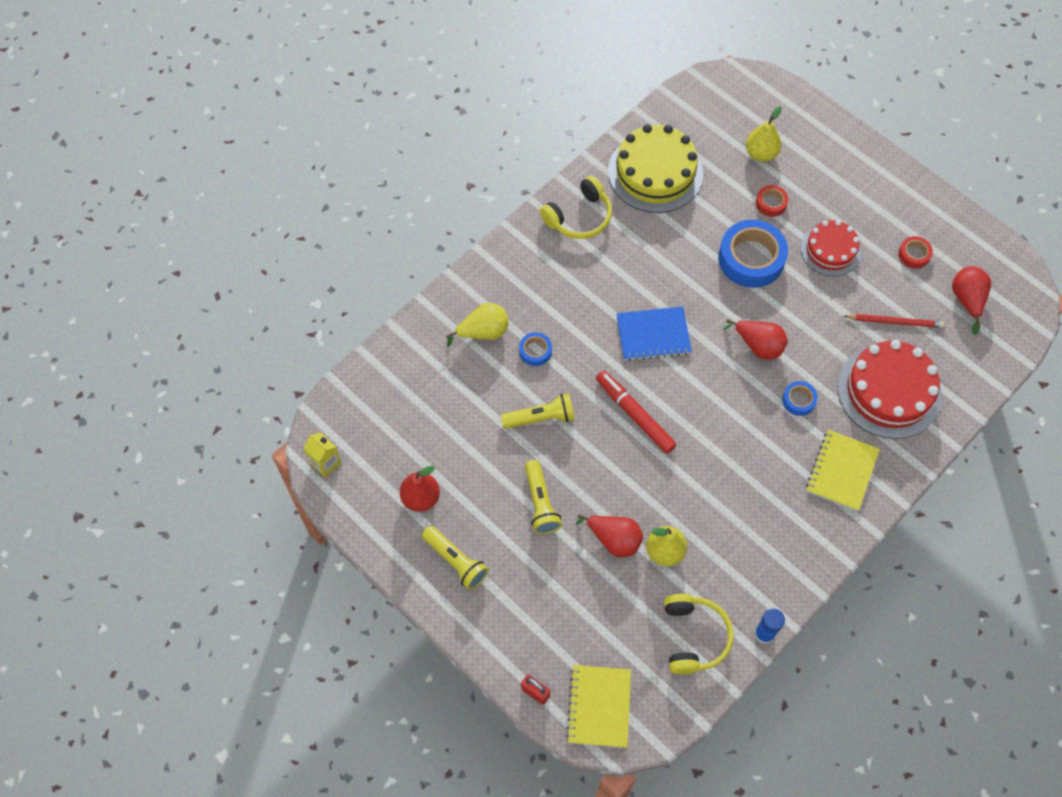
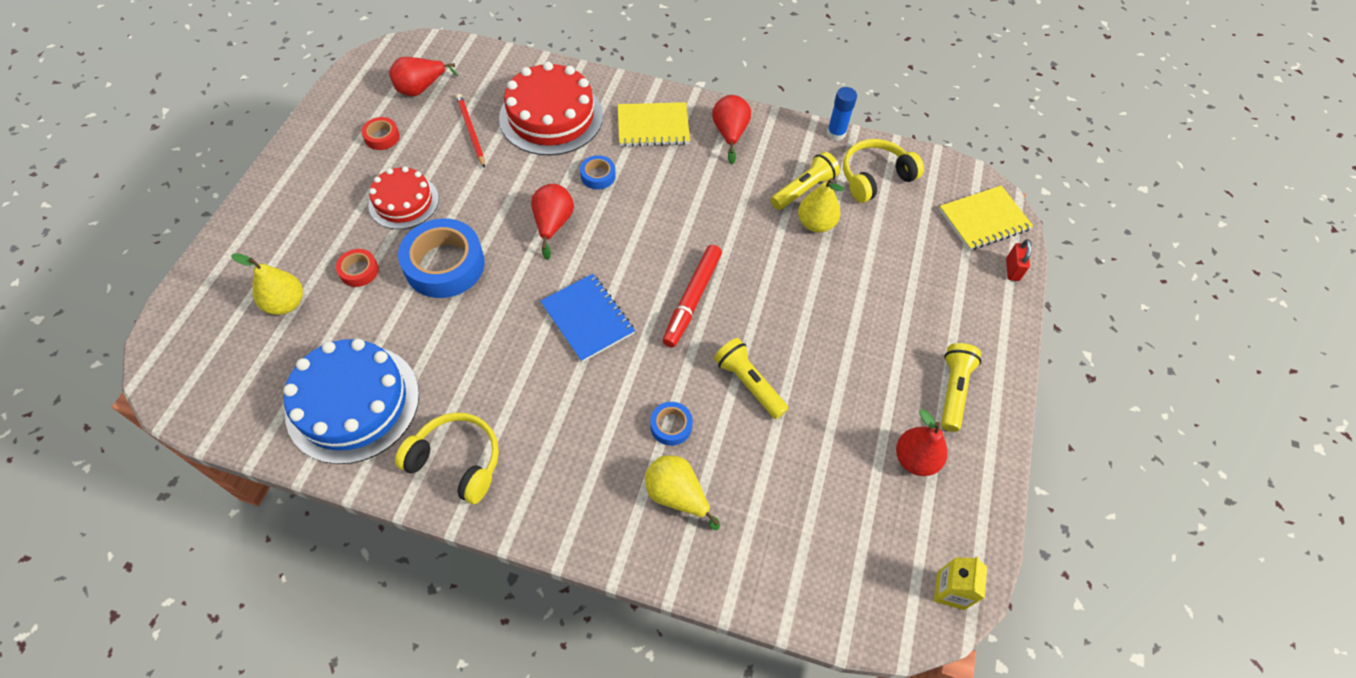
camera: 120 degrees left, 5 degrees down
(540, 503) = (841, 342): yellow flashlight -> yellow flashlight (804, 189)
(614, 540) = (833, 266): red pear -> red pear (730, 134)
(655, 172) = (353, 403): yellow cake -> blue cake

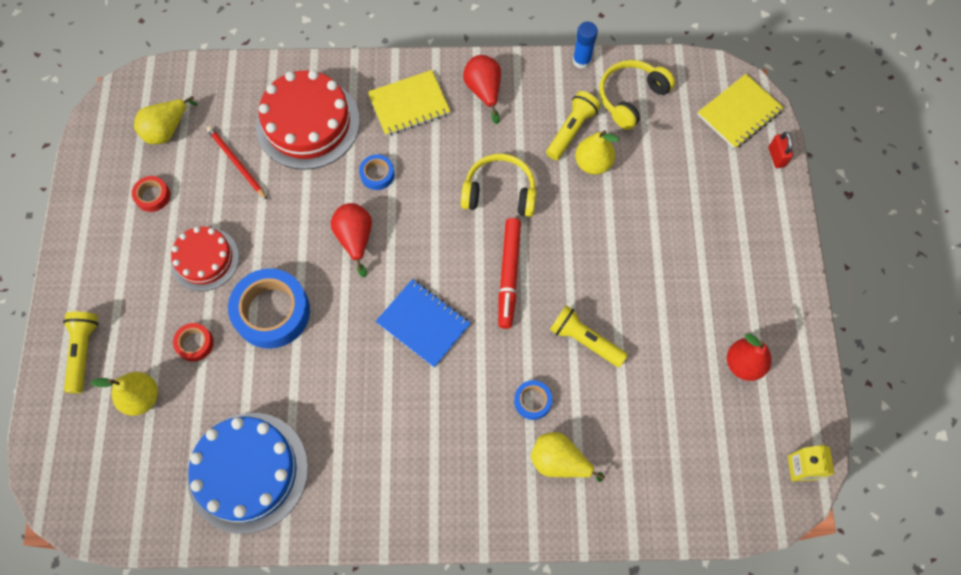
camera: 15 degrees left, 10 degrees up
(421, 88) = (167, 130): red pear -> yellow pear
(457, 461) = (362, 493): yellow headphones -> yellow headphones (499, 192)
(953, 390) = (757, 290): yellow flashlight -> yellow flashlight (84, 352)

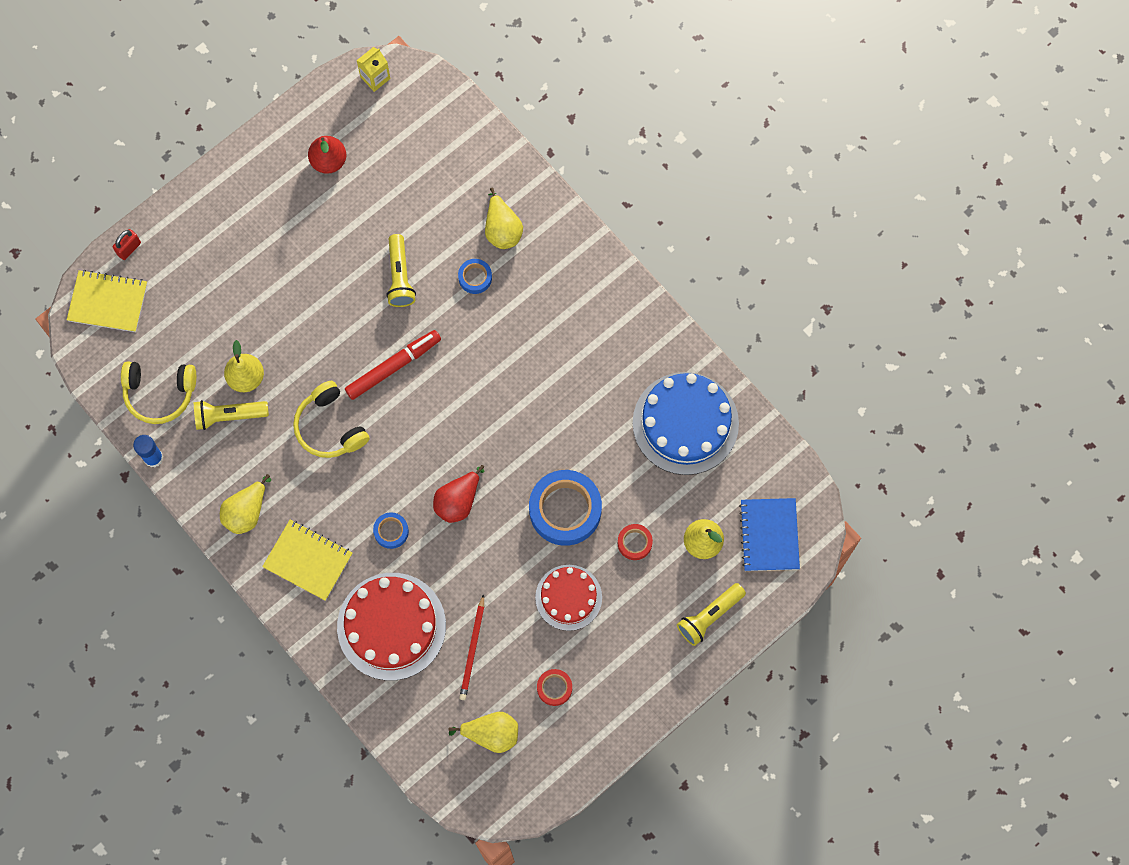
camera: 130 degrees left, 5 degrees up
(423, 324) = (482, 396): blue notebook -> blue notebook (769, 535)
(484, 91) = (246, 512): red pear -> yellow pear

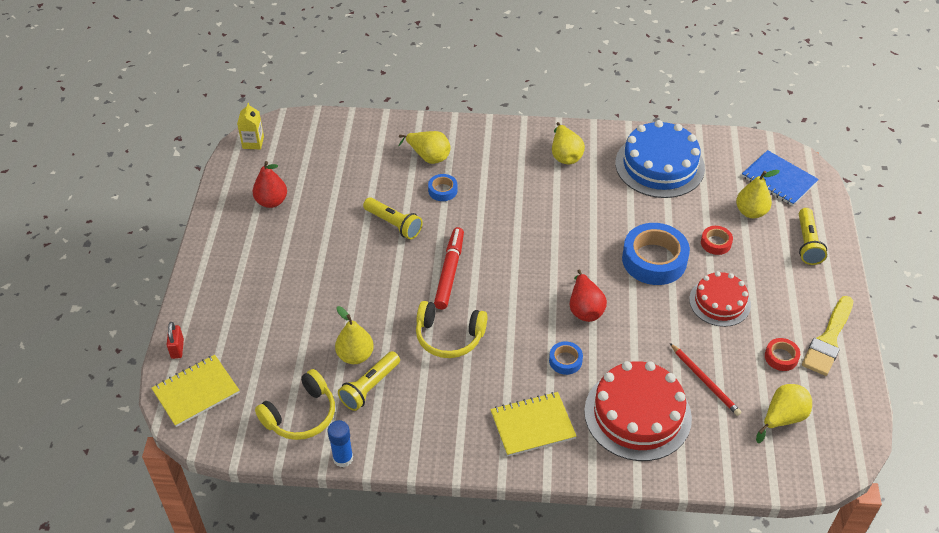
camera: 45 degrees left, 25 degrees down
(246, 512) = (453, 433): yellow pear -> yellow pear (565, 155)
(610, 711) = (828, 340): none -> yellow brush

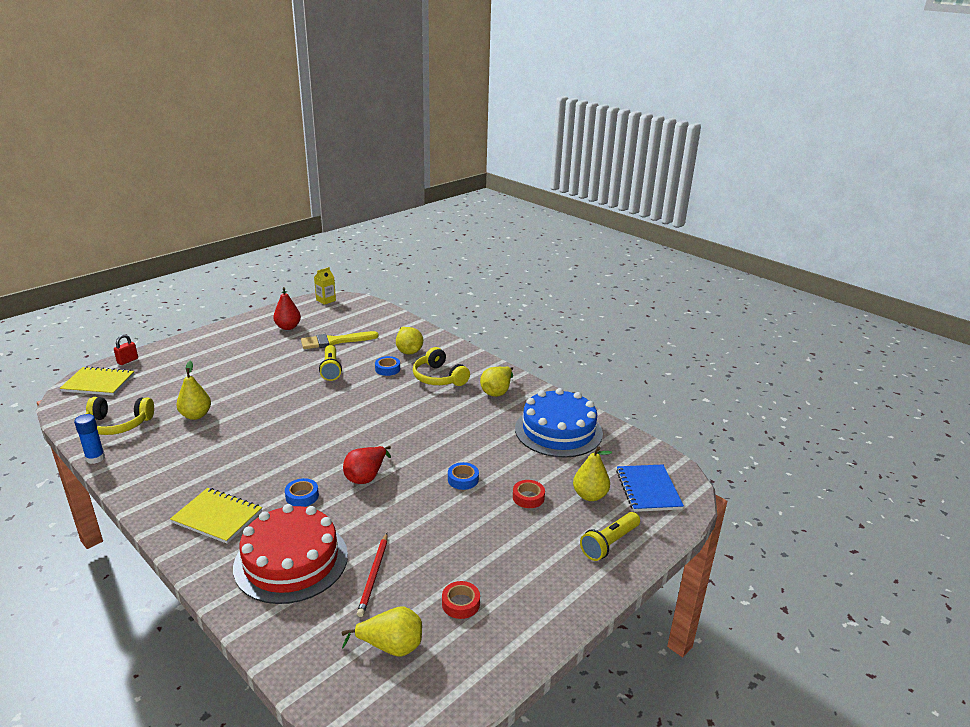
camera: 40 degrees right, 20 degrees down
(369, 387) = (173, 434): yellow flashlight -> none
(449, 272) = (319, 408): red marker -> none
(449, 337) = (259, 438): yellow headphones -> yellow headphones (438, 378)
(654, 260) = (463, 479): blue tape -> blue tape, size x0.48
(719, 302) = (470, 534): red cake -> none
(828, 340) = (522, 621): yellow brush -> yellow brush (335, 341)

